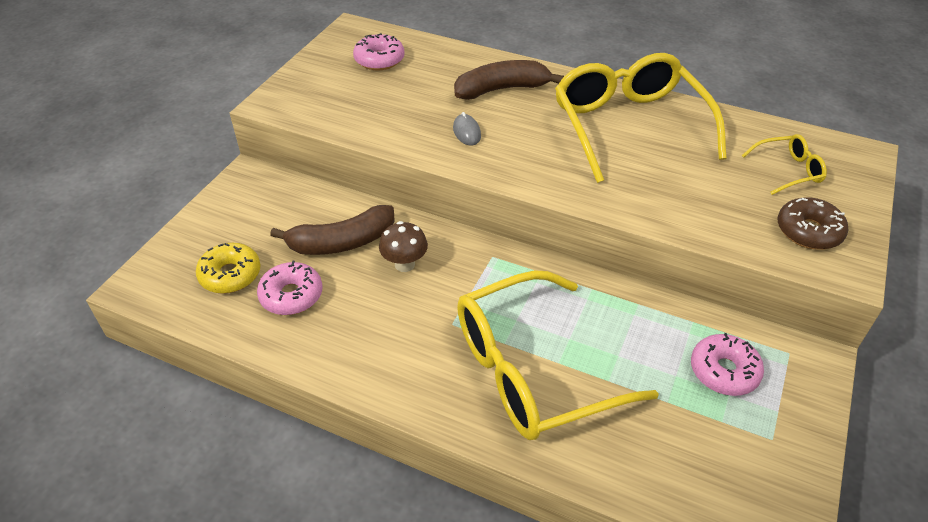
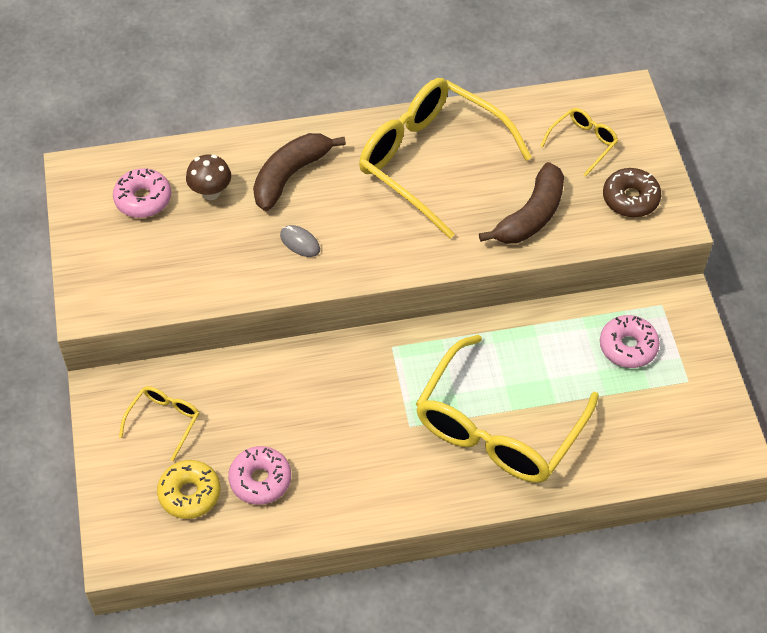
camera: 35 degrees left, 10 degrees up
(267, 216) = (164, 421): none -> yellow glasses
(342, 242) = (256, 407): brown banana -> brown banana (531, 216)
(404, 264) = (327, 396): brown mushroom -> brown mushroom (211, 192)

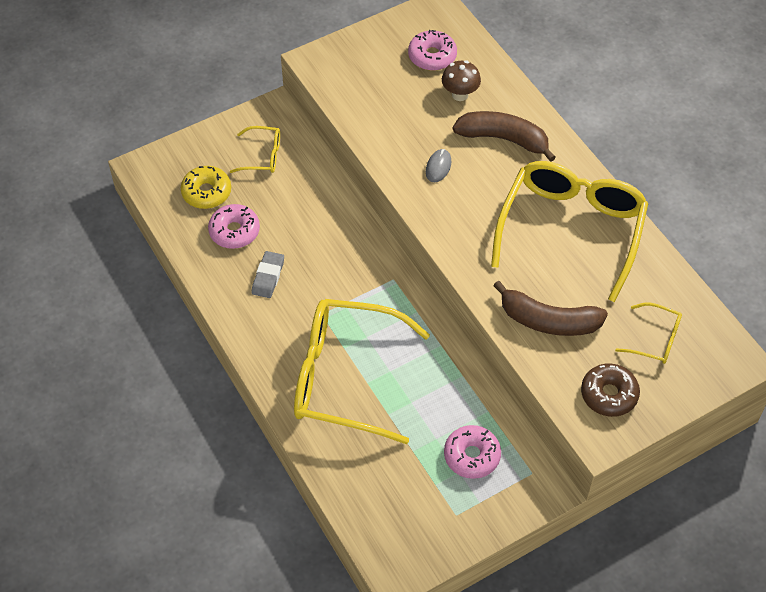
camera: 70 degrees right, 0 degrees up
(338, 463) = (268, 277): none -> grey eraser

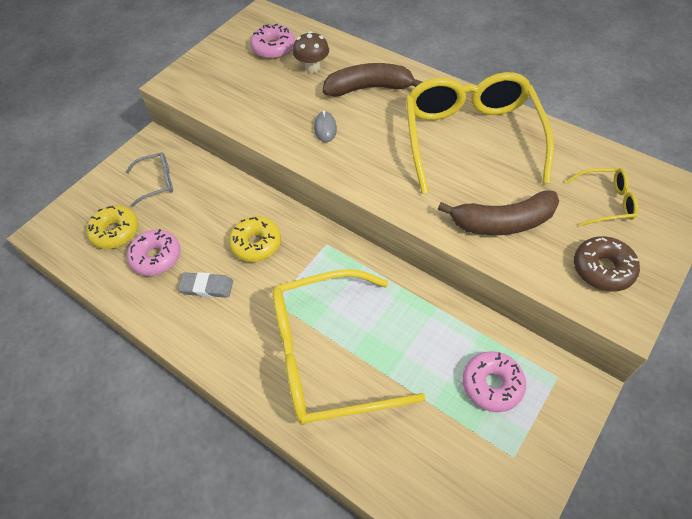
camera: 20 degrees left, 0 degrees up
(263, 156) = (157, 182): yellow glasses -> grey glasses
(268, 277) = (207, 287): grey eraser -> grey eraser turned 75 degrees counterclockwise
(329, 254) = (256, 244): none -> yellow donut

